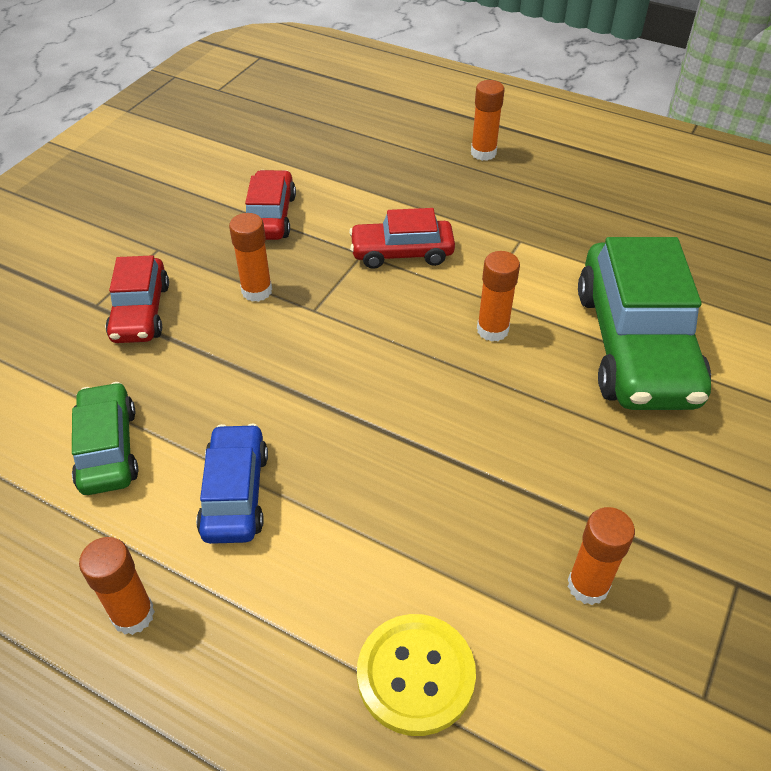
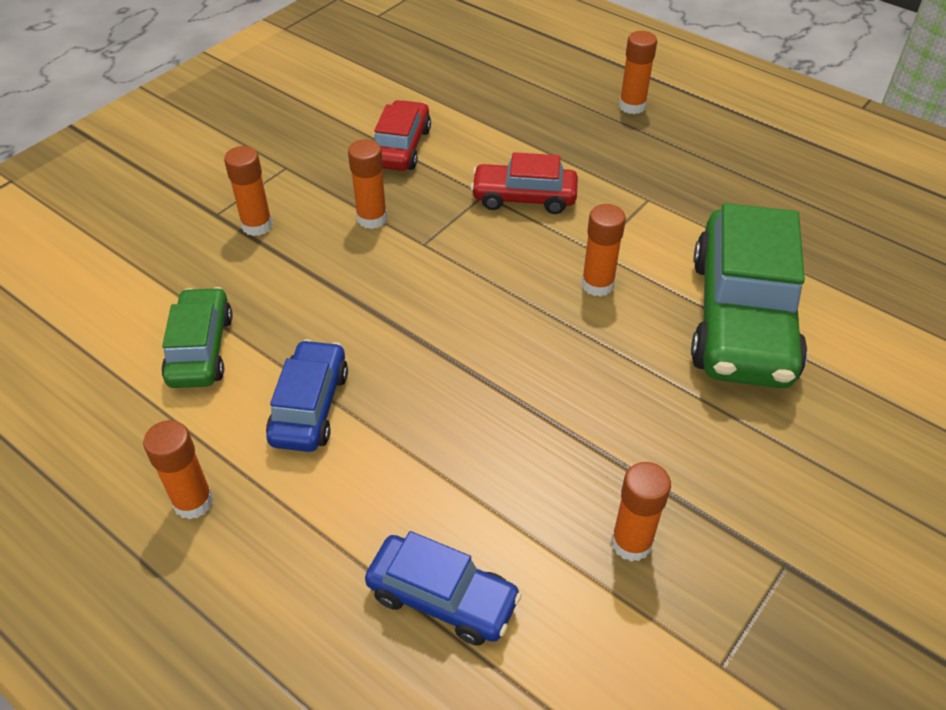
camera: 10 degrees right, 0 degrees up
(141, 312) = (257, 225): red car -> orange glue stick
(415, 675) = (442, 598): yellow button -> blue car

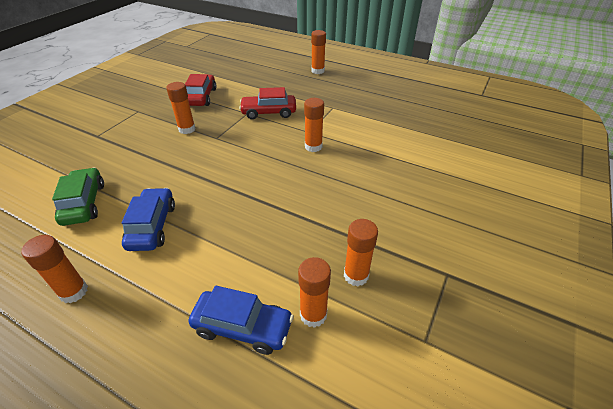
camera: 10 degrees left, 5 degrees down
(257, 225) = (121, 138): orange glue stick -> orange glue stick (313, 315)
(742, 318) = (392, 154): green car -> none

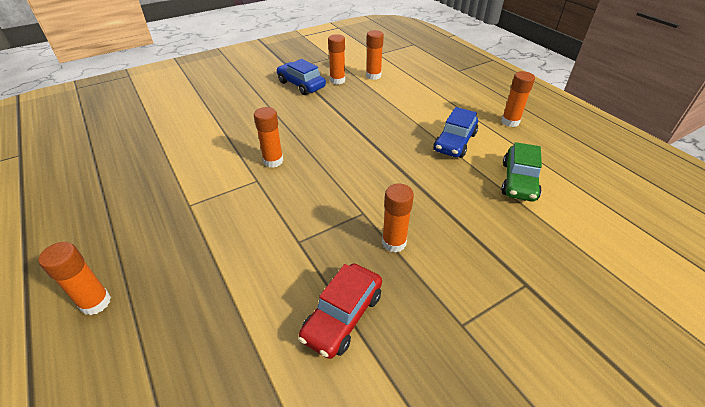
camera: 150 degrees left, 0 degrees up
(243, 327) = (411, 82): blue car -> blue car (301, 85)
(268, 112) = (271, 229): red car -> none

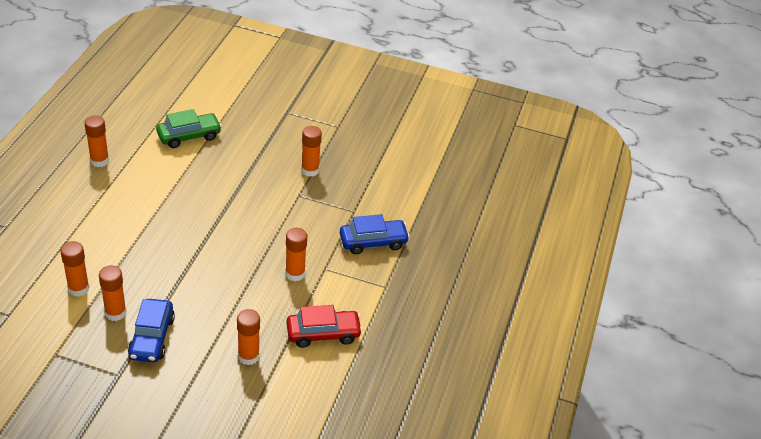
camera: 135 degrees left, 0 degrees up
(96, 302) = (483, 265): orange glue stick -> orange glue stick (248, 356)
(342, 316) = (380, 167): red car -> red car (323, 334)
(455, 142) = (165, 182): blue car -> blue car (373, 242)

